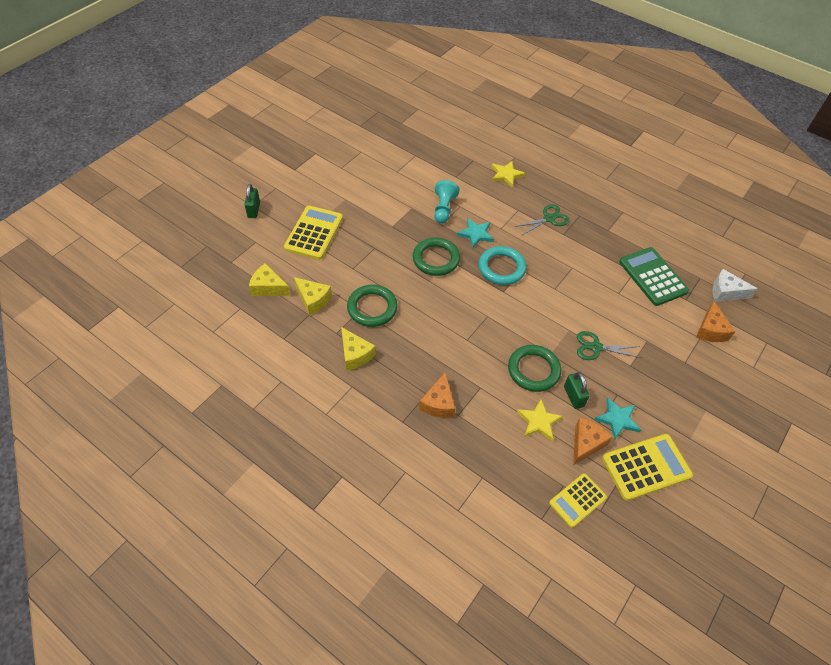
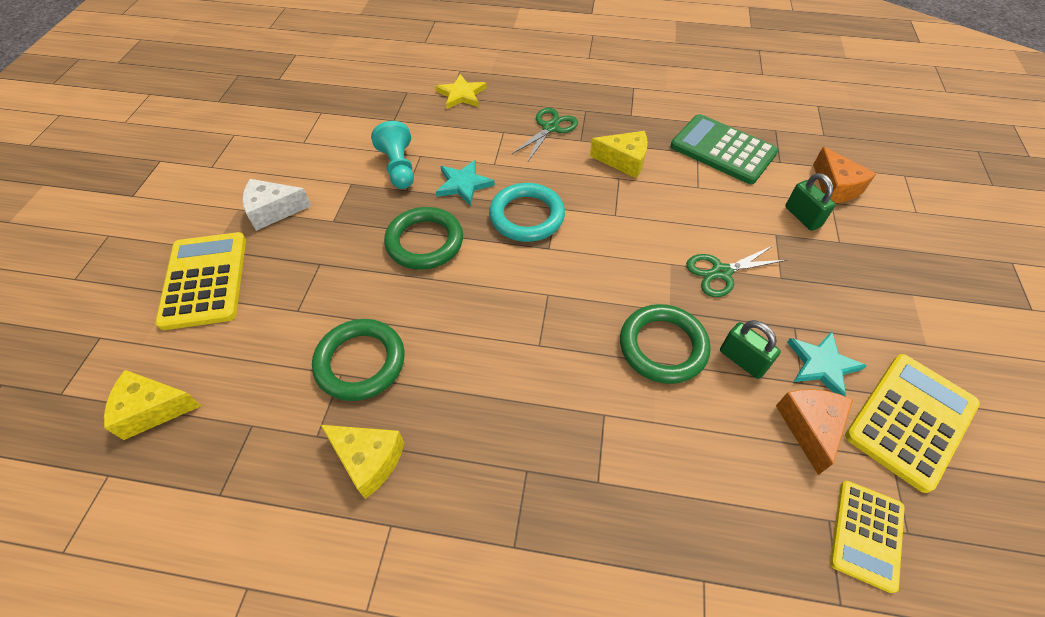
camera: 25 degrees left, 0 degrees up
(254, 210) = (78, 285): green padlock -> green padlock (802, 217)
(313, 300) = (248, 395): yellow cheese -> yellow cheese (624, 161)
(438, 403) = (555, 478): orange cheese -> none
(539, 421) = (723, 427): yellow star -> none
(726, 292) = (815, 135): white cheese -> white cheese (273, 211)

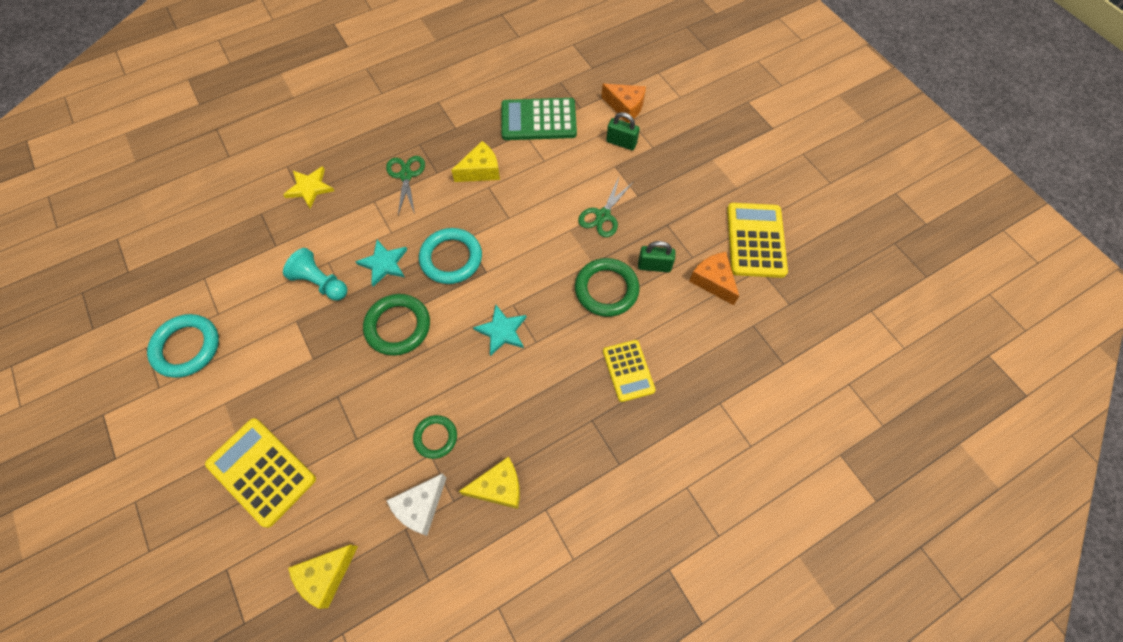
camera: 40 degrees left, 10 degrees up
(258, 152) = (187, 347): none -> turquoise ring
(273, 211) = (256, 384): white cheese -> white cheese (420, 507)
(360, 362) = (435, 437): green ring -> green ring, size x0.61
(822, 365) = (695, 238): turquoise star -> turquoise star (502, 331)
(866, 534) = (773, 319): yellow calculator -> yellow calculator (628, 371)

